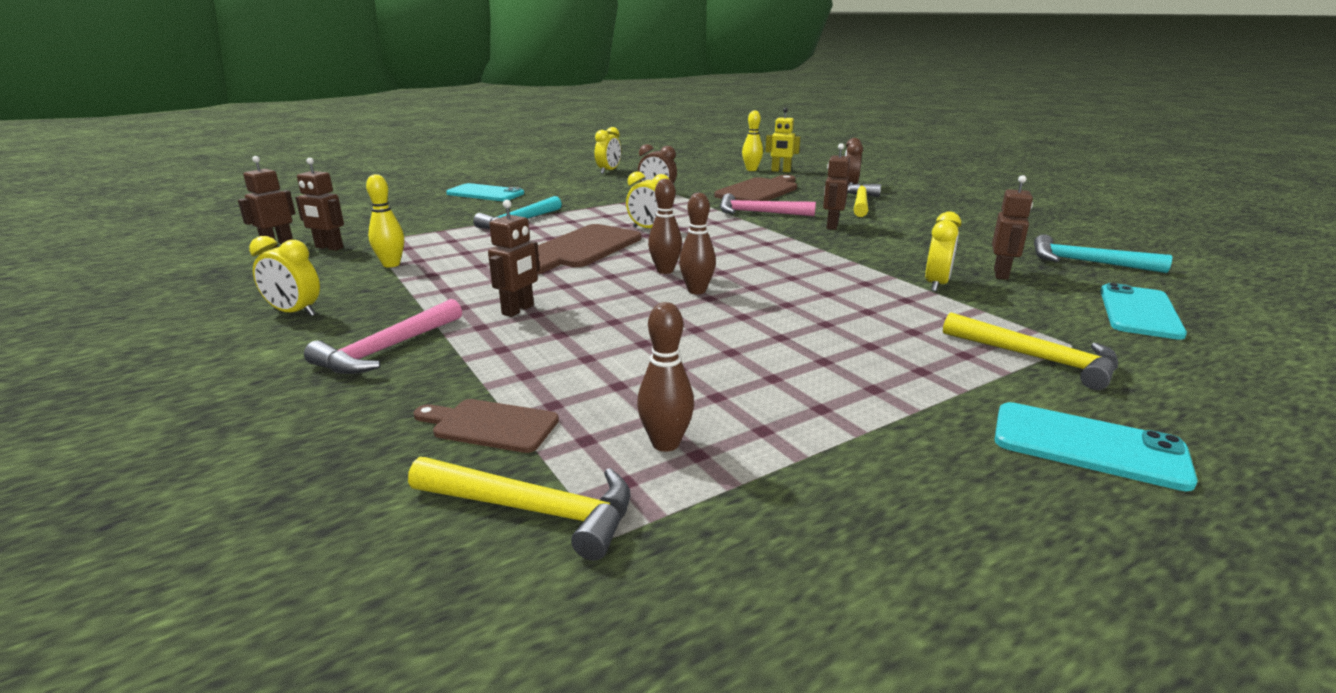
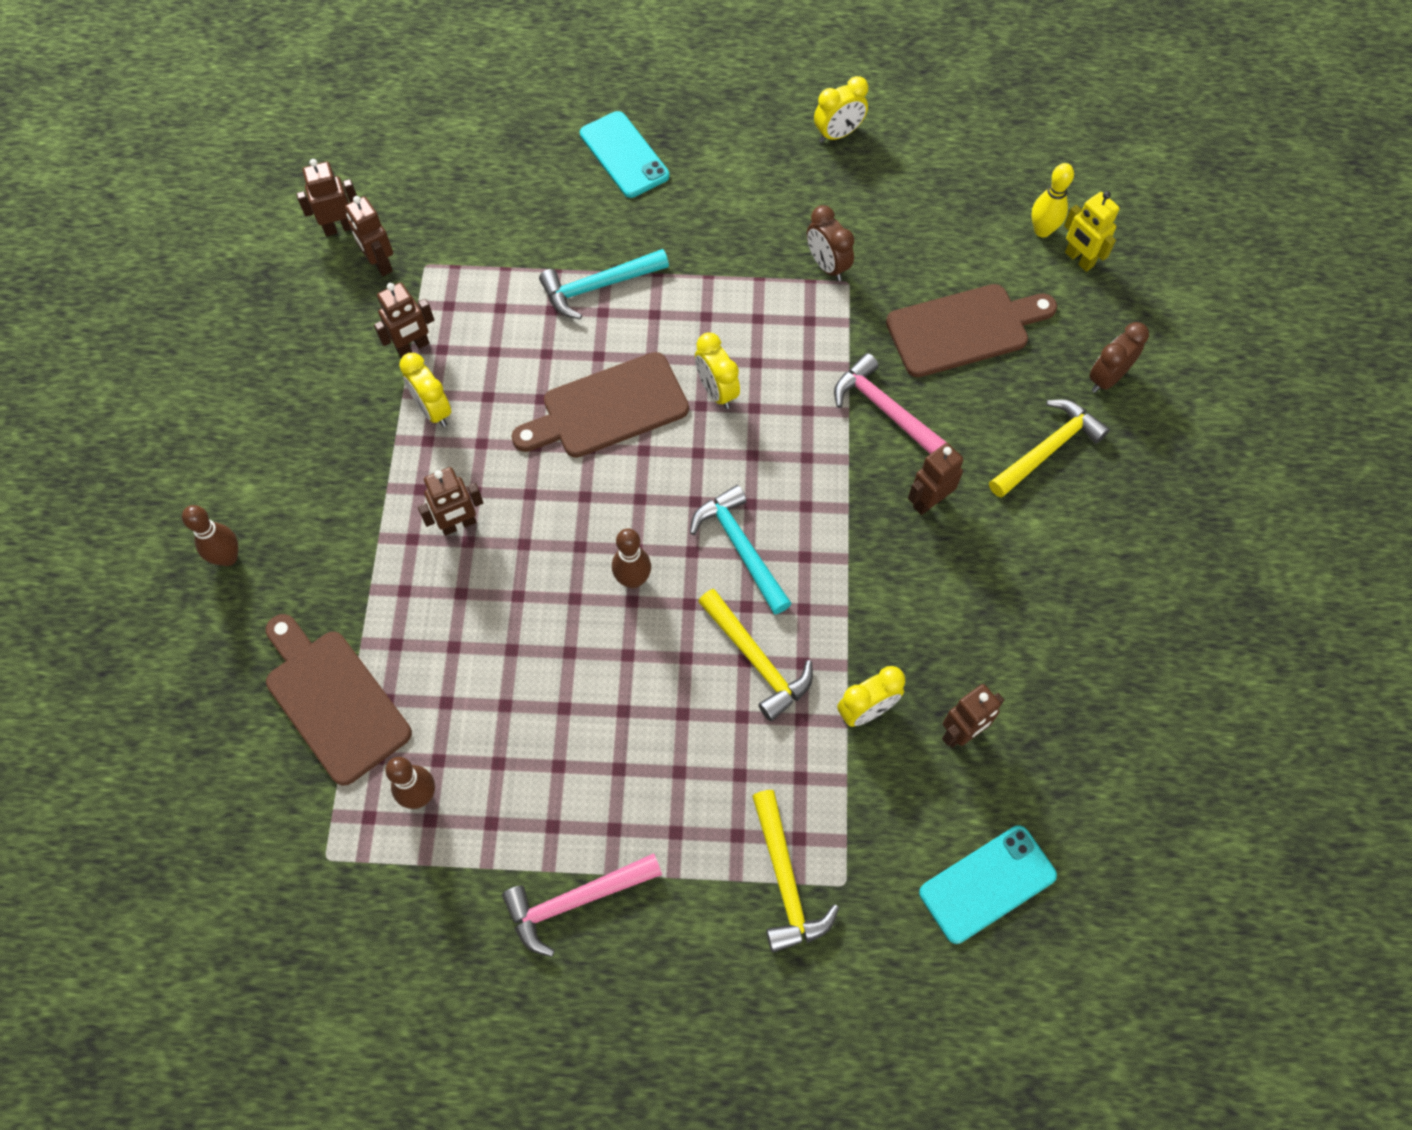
camera: 35 degrees right, 40 degrees up
(294, 313) = (292, 421): yellow clock -> yellow clock (433, 410)
(387, 349) = (327, 538): pink hammer -> pink hammer (576, 901)
(391, 264) = (413, 347): yellow bowling pin -> brown robot
(490, 425) = (334, 700): brown cutting board -> brown cutting board, size x1.73
(533, 510) = (304, 809): yellow hammer -> yellow hammer (756, 659)
(665, 271) = (642, 515): brown bowling pin -> brown bowling pin (228, 557)
(1087, 263) = (1093, 770): turquoise hammer -> turquoise hammer (741, 548)
(1088, 446) = (675, 988): turquoise phone -> none

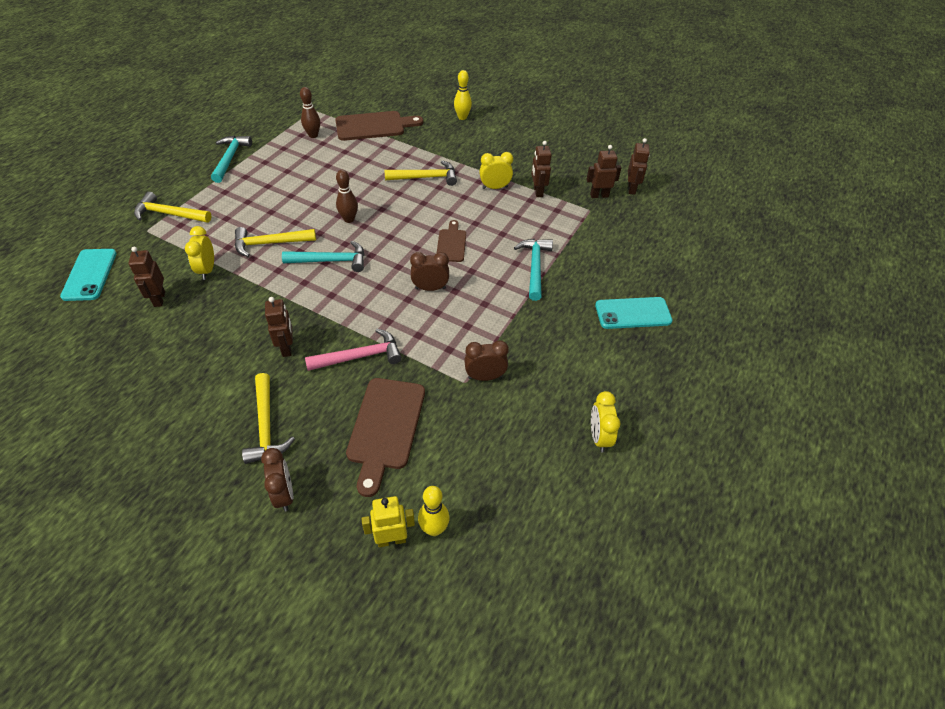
camera: 115 degrees right, 15 degrees down
(228, 557) = (462, 117): brown bowling pin -> yellow bowling pin
(459, 524) = (425, 177): brown robot -> yellow hammer
(576, 901) = (230, 158): pink hammer -> turquoise hammer
(608, 408) = (451, 244): brown cutting board -> brown cutting board, size x0.58
(716, 391) = (430, 288): yellow clock -> brown clock

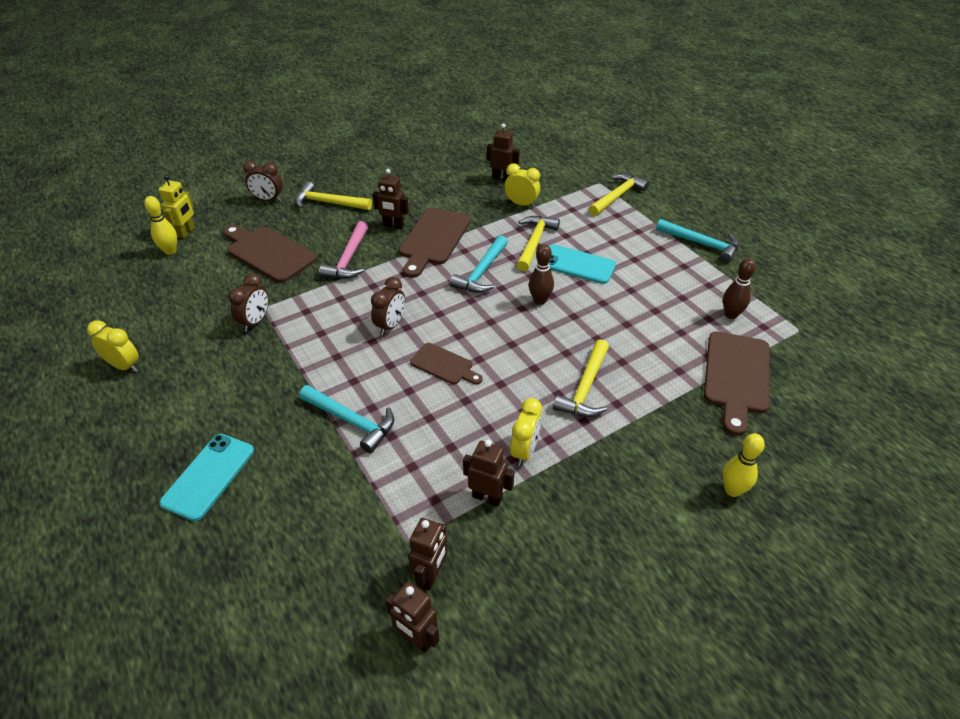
camera: 120 degrees right, 5 degrees down
(90, 275) = (556, 153): turquoise phone -> turquoise phone (577, 265)
(296, 309) = (433, 239): none -> brown cutting board

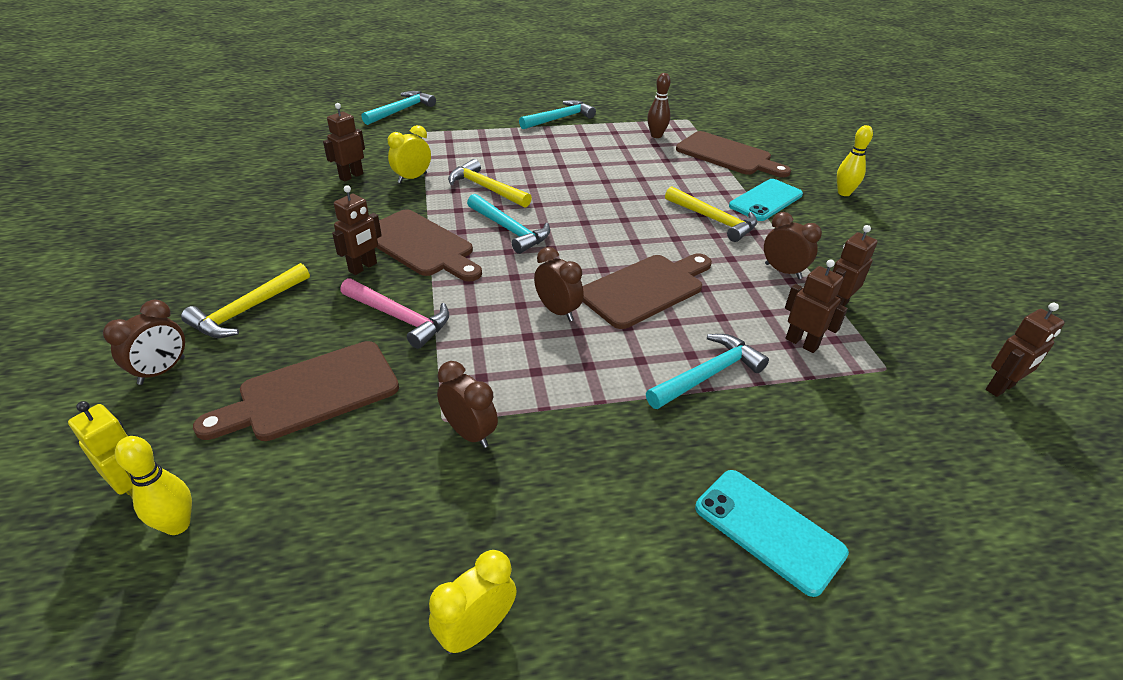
camera: 70 degrees left, 5 degrees down
(431, 575) = (928, 362): brown robot -> brown robot (801, 343)
(444, 365) = (646, 289): brown cutting board -> brown cutting board, size x1.73
(525, 451) = (783, 271): yellow clock -> brown clock
(540, 300) = (580, 210): brown bowling pin -> none
(577, 265) = (541, 177): turquoise phone -> turquoise phone (766, 200)
(617, 196) = (454, 130): yellow hammer -> none
(625, 160) = (401, 110): none -> turquoise hammer

